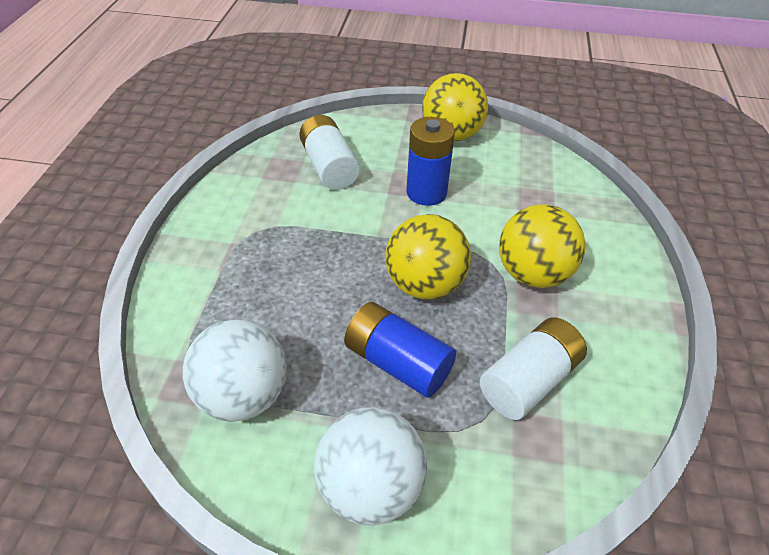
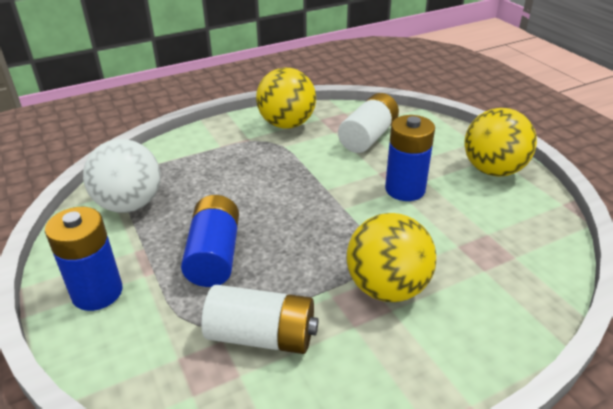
camera: 55 degrees right, 10 degrees down
(370, 487) = (97, 292): white ball -> blue battery
(425, 285) = (304, 234): yellow ball -> yellow ball (287, 124)

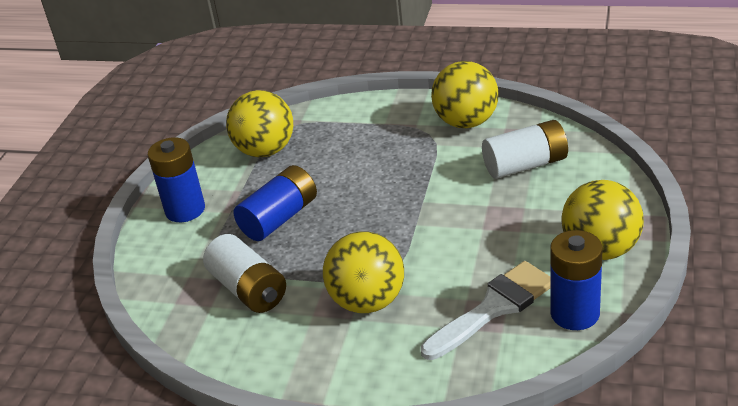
camera: 45 degrees right, 0 degrees up
(130, 205) = (265, 151): white ball -> yellow ball
(405, 189) = (489, 231): blue battery -> blue battery (575, 313)
(485, 242) = (494, 308): none -> white brush

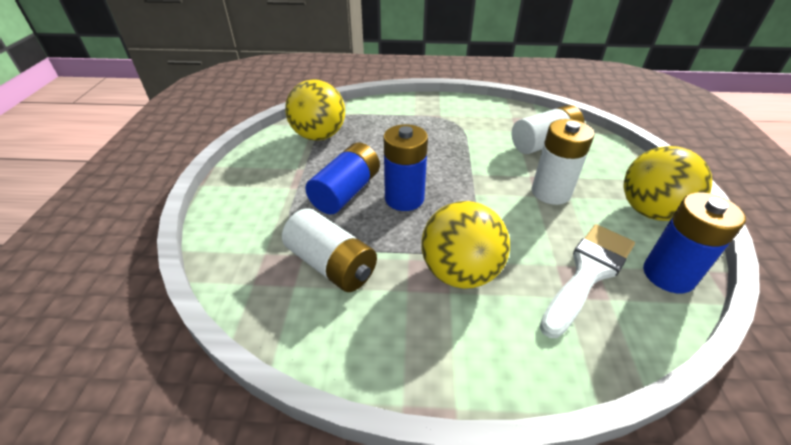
camera: 15 degrees left, 5 degrees up
(185, 210) = (252, 187): blue battery -> blue battery (404, 198)
(466, 122) = (480, 113): yellow ball -> none
(501, 225) = (551, 192): none -> white battery

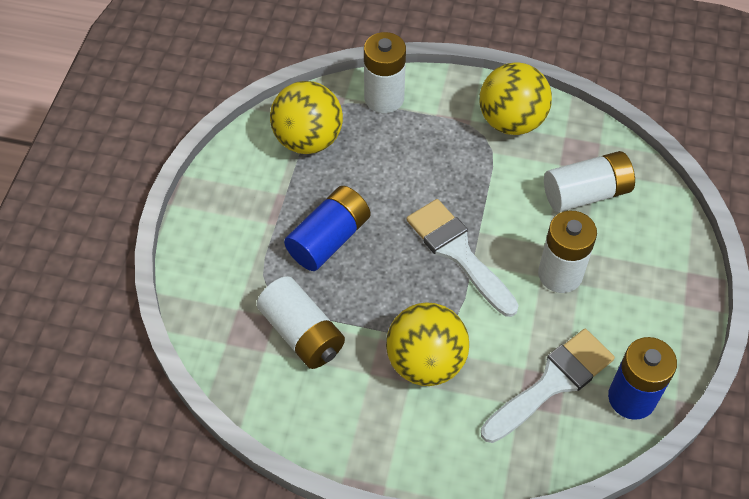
camera: 10 degrees right, 15 degrees up
(373, 110) = (384, 98): none -> white battery
(404, 198) = (391, 258): blue battery -> none
(460, 188) = (458, 252): none -> white brush
(650, 211) = (659, 318): yellow ball -> yellow ball (511, 121)

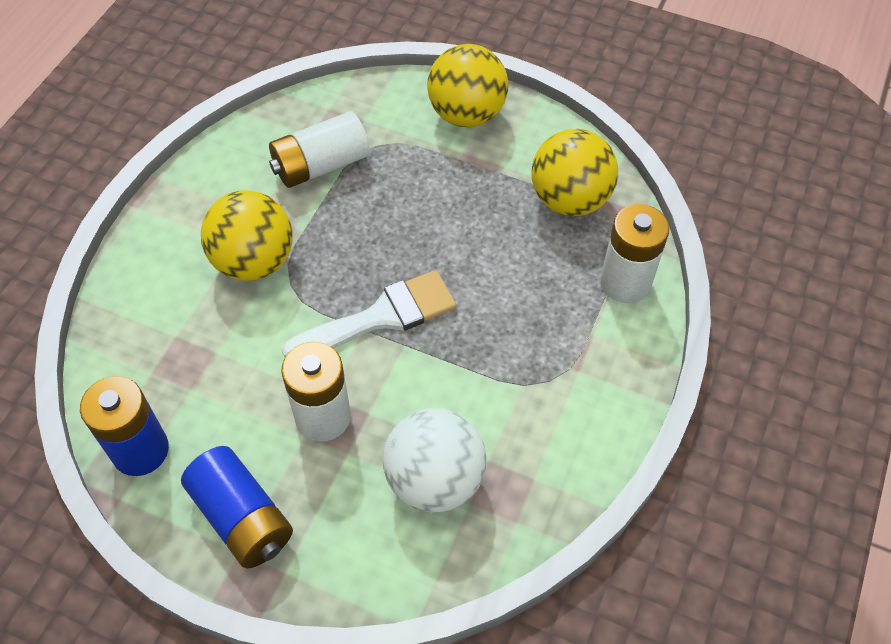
camera: 100 degrees right, 0 degrees up
(329, 239) = (428, 201): blue battery -> blue battery (242, 518)
(511, 121) = (569, 418): yellow ball -> yellow ball (466, 114)
(552, 383) = (188, 373): white brush -> none
(586, 193) = (434, 480): white battery -> white ball

